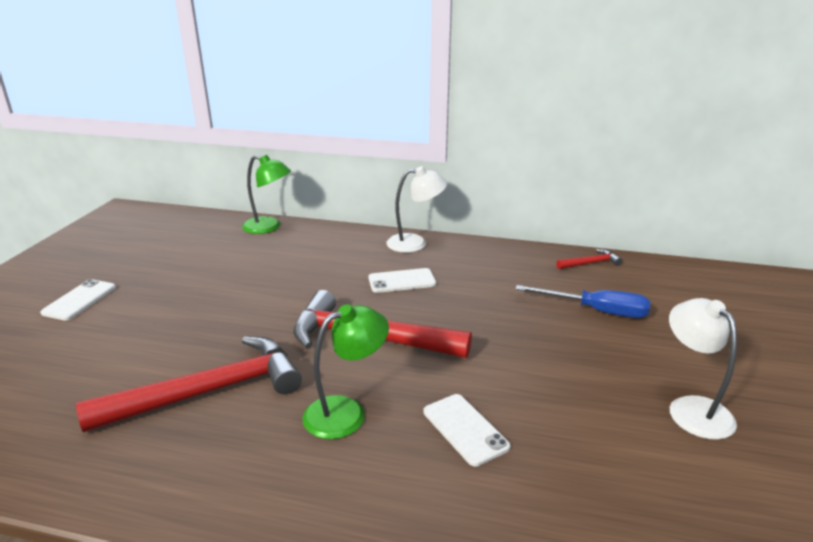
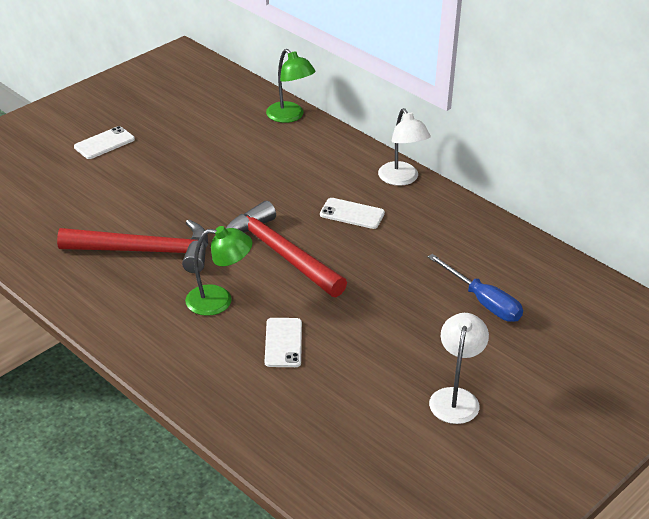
camera: 30 degrees right, 10 degrees up
(415, 243) = (401, 179): white lamp -> white lamp turned 45 degrees clockwise
(591, 263) = (539, 258): red hammer -> none

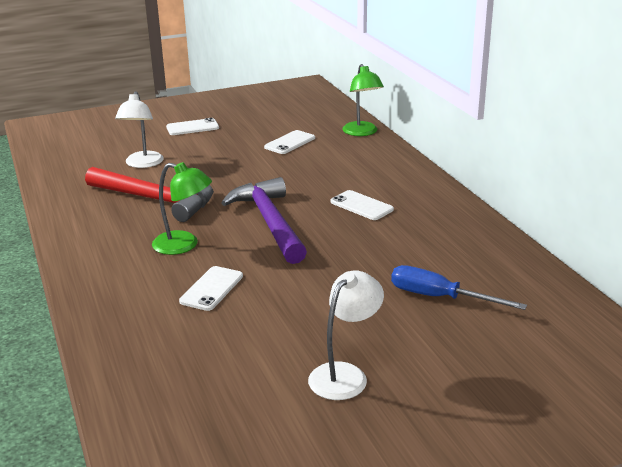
camera: 25 degrees right, 10 degrees down
(226, 145) = (290, 143): none -> white phone
(280, 253) = (270, 222): red hammer -> purple hammer
(401, 179) = (430, 189): white lamp -> white lamp (142, 164)
(483, 302) = (440, 297): blue screwdriver -> blue screwdriver turned 135 degrees clockwise

